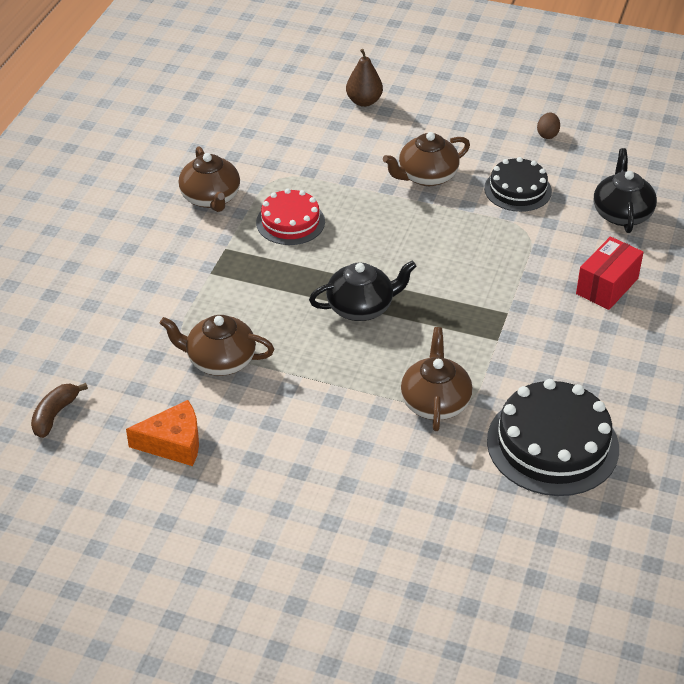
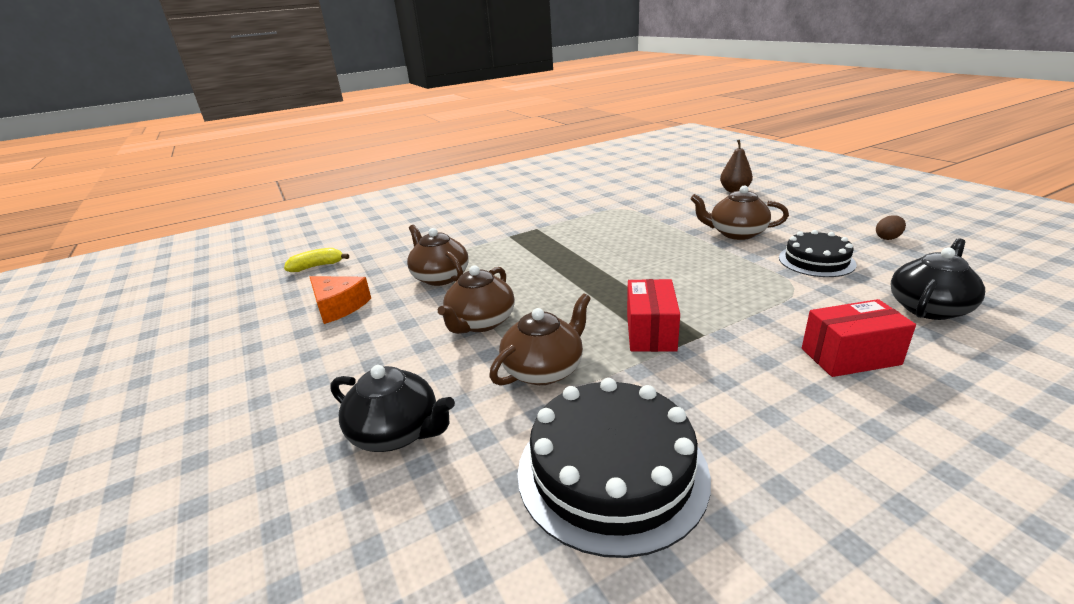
camera: 45 degrees right, 15 degrees down
(55, 415) = (317, 266): brown banana -> yellow banana
(211, 198) = (565, 206): brown teapot -> brown teapot (480, 322)
(290, 222) = (597, 228): red cake -> none
(361, 307) = (578, 285): black teapot -> black teapot (397, 432)
(470, 329) = (650, 332): none -> red box

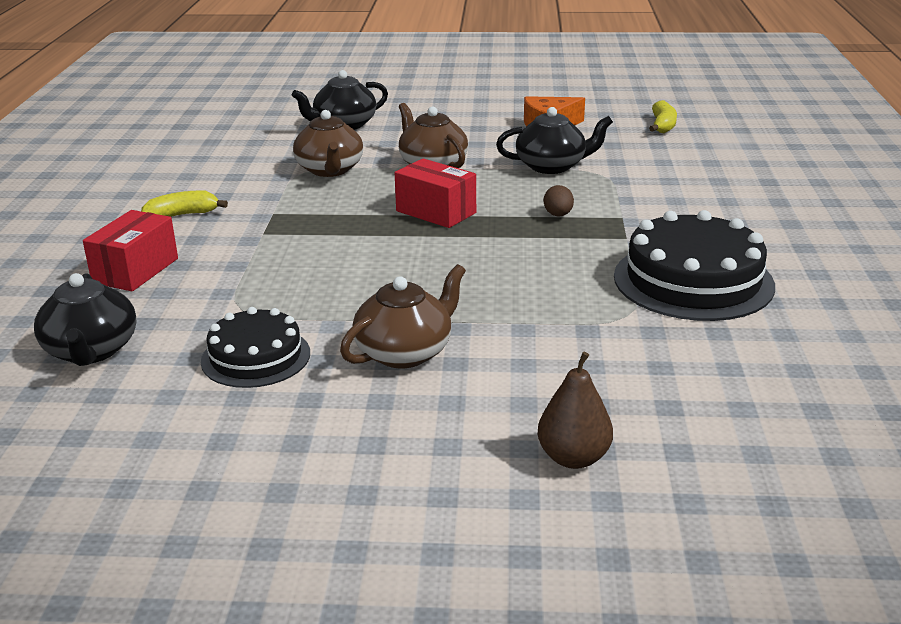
camera: 120 degrees right, 0 degrees up
(440, 277) = (552, 166): brown teapot -> black teapot
(611, 471) = (215, 163): black cake -> black cake (693, 280)
(650, 332) = (304, 216): red box -> red box (436, 212)
(747, 399) = (182, 215): none -> yellow banana
(888, 238) = (201, 455): brown egg -> brown egg (558, 215)

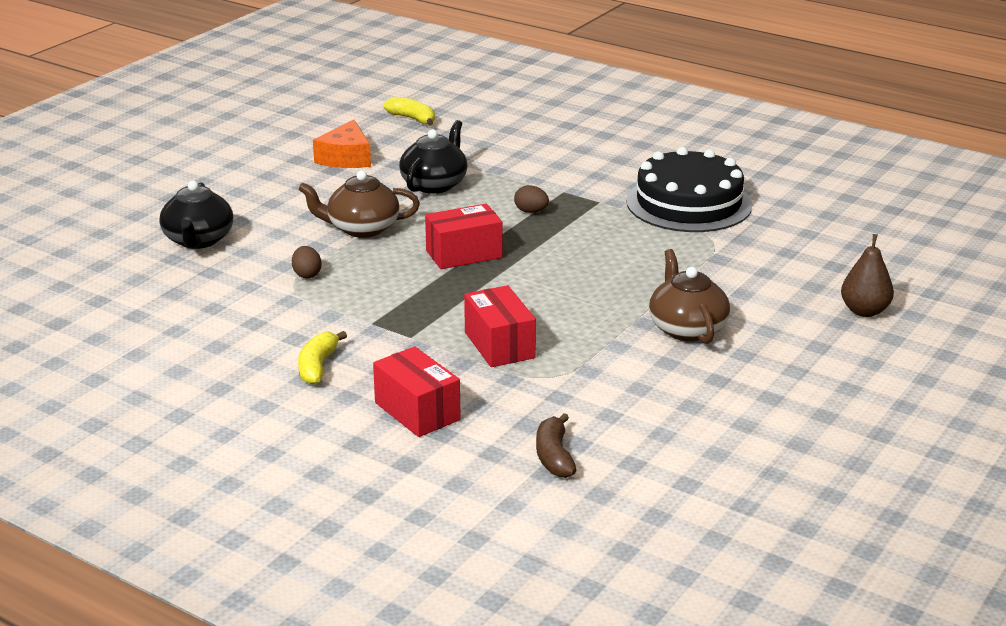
camera: 60 degrees left, 0 degrees up
(91, 351) = (554, 456): black teapot -> brown banana
(256, 357) = (636, 387): black cake -> none
(281, 271) = (499, 345): none -> red box
(330, 170) = (307, 274): brown teapot -> brown egg

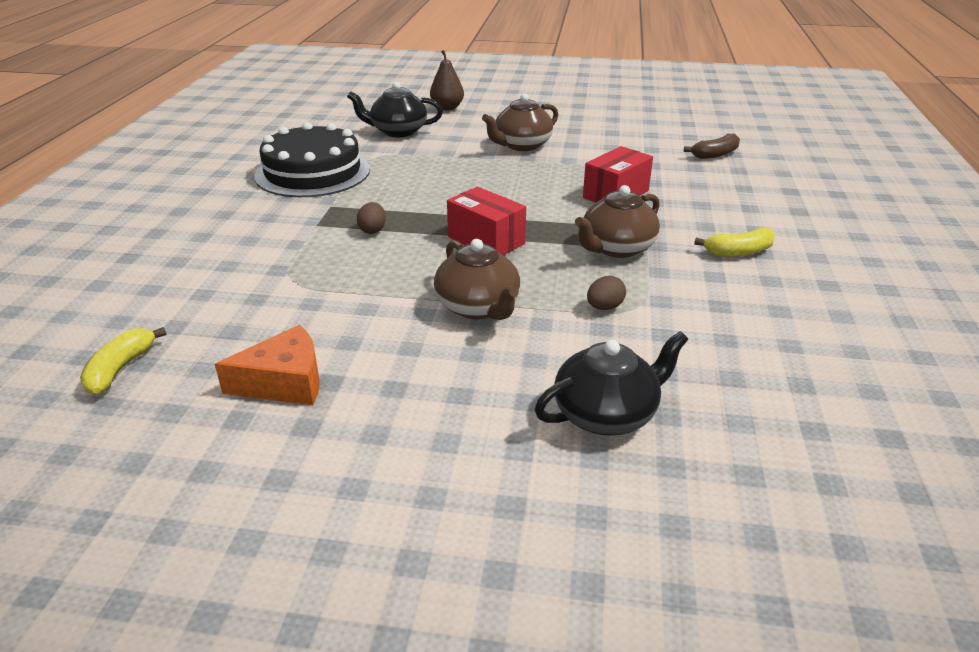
camera: 115 degrees left, 5 degrees up
(389, 308) = (616, 248): none -> brown teapot
(417, 411) = (734, 201): red box -> none
(434, 184) = (336, 295): black teapot -> black teapot (398, 131)

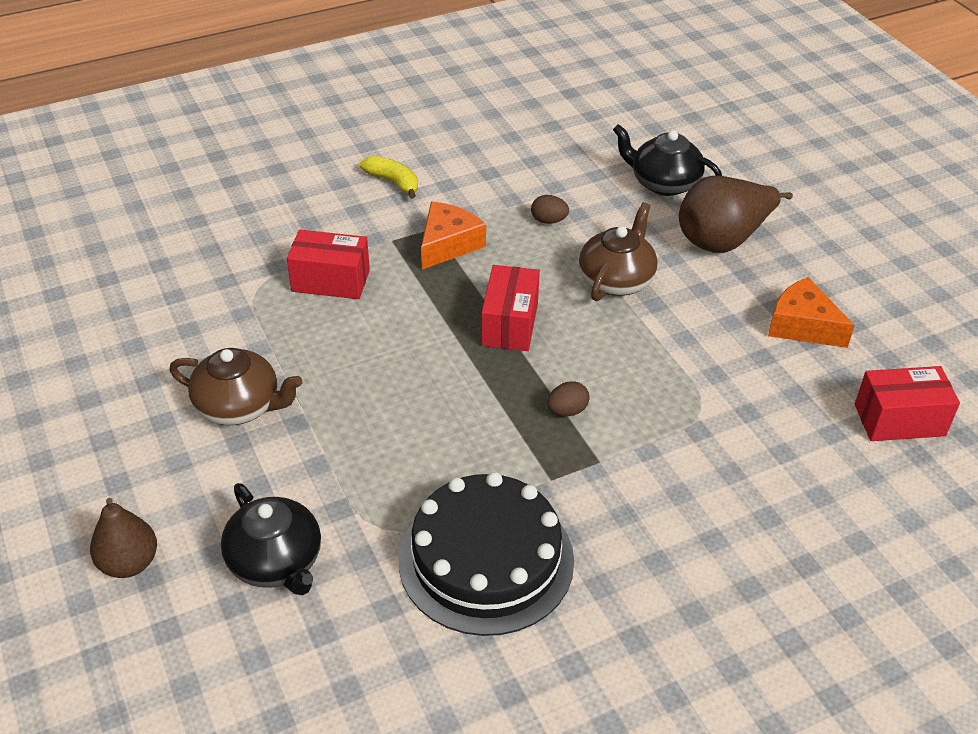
camera: 125 degrees left, 10 degrees up
(120, 369) = (899, 420): yellow banana -> red box
(460, 403) = (723, 240): none -> brown pear
(616, 248) = (448, 244): brown teapot -> orange cheese
(715, 154) = (158, 246): brown banana -> none

